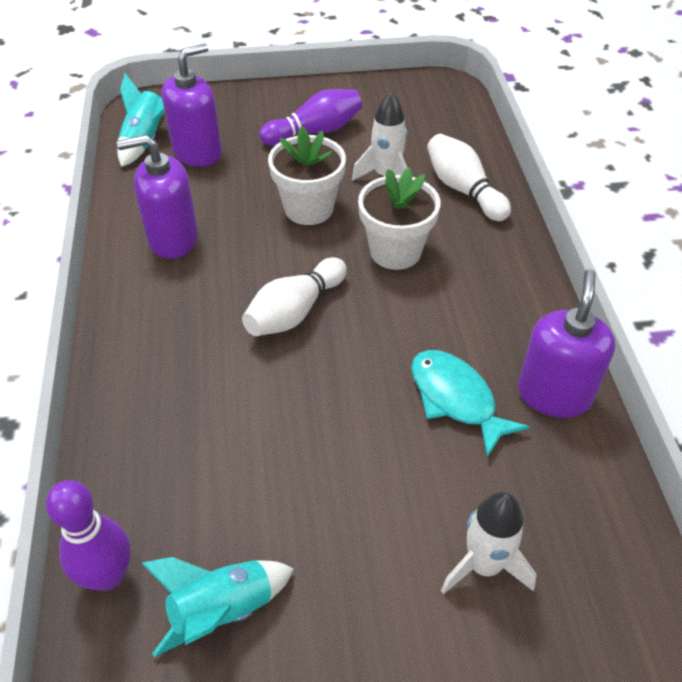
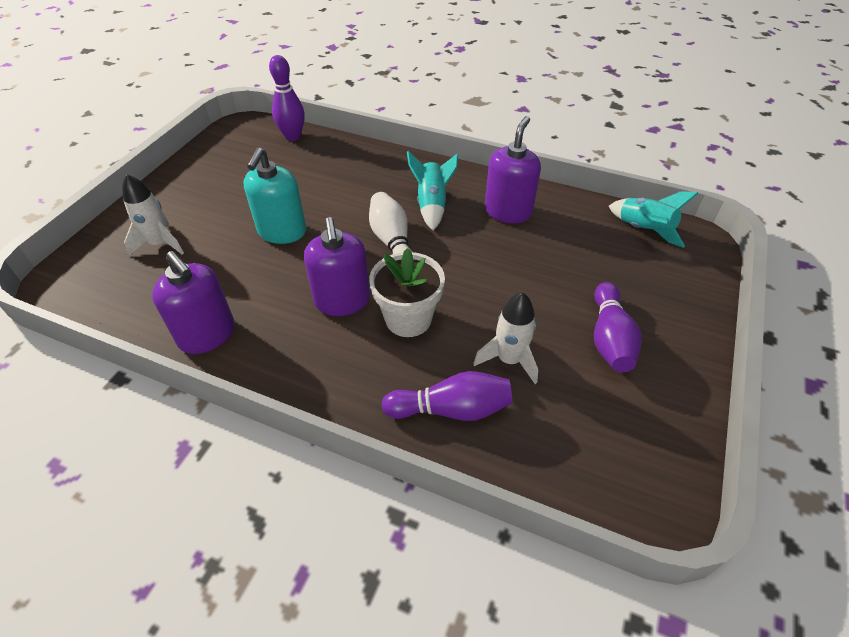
camera: 120 degrees right, 0 degrees up
(197, 152) = (612, 253): purple soap dispenser -> purple soap dispenser (342, 301)
(221, 611) = (242, 160): turquoise rocket -> turquoise rocket (432, 204)
(309, 208) = (496, 290): white flower pot -> none
(353, 431) = (282, 231): none -> turquoise soap dispenser
(456, 399) = (255, 284): turquoise fish -> none
(463, 190) = (451, 409): white bowling pin -> purple bowling pin

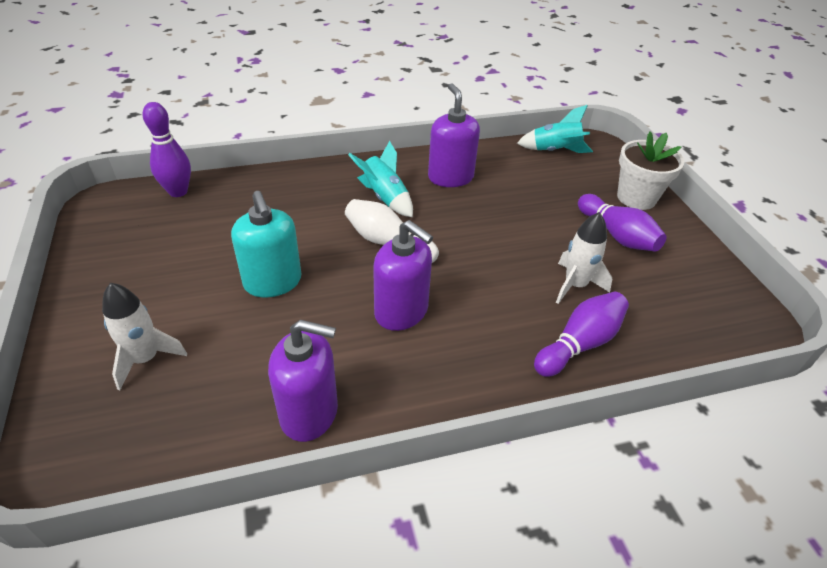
camera: 40 degrees left, 5 degrees down
(408, 319) = (471, 296): white flower pot -> white flower pot (636, 198)

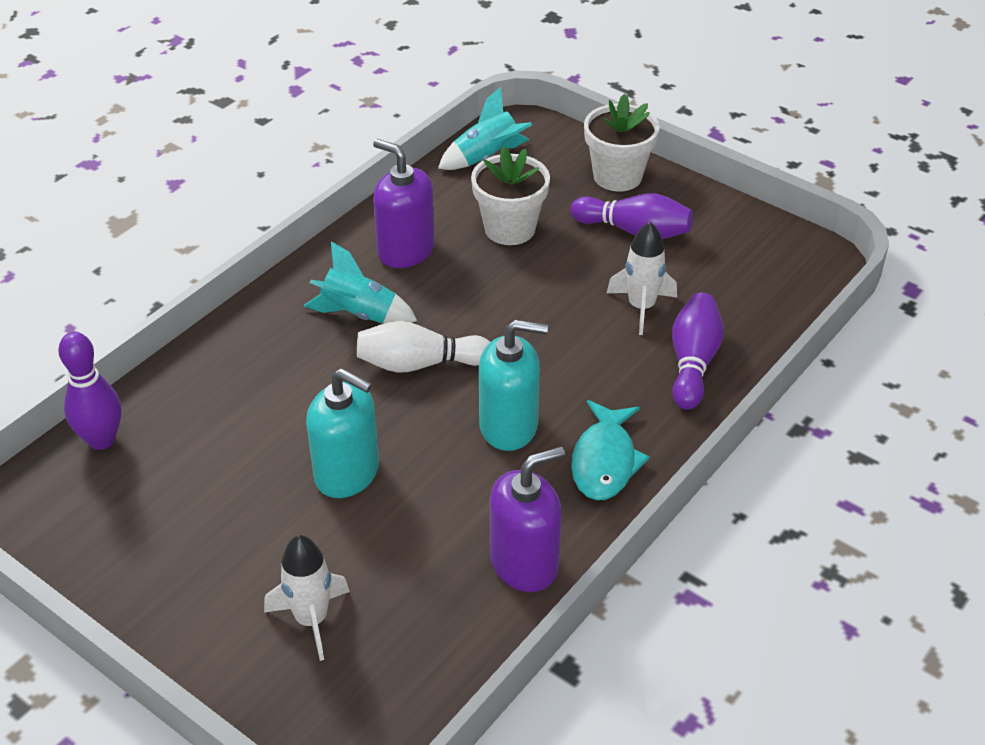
camera: 35 degrees left, 0 degrees up
(401, 311) = (509, 426): purple soap dispenser -> turquoise soap dispenser
(442, 375) = (604, 461): none -> turquoise fish
(529, 195) = (510, 229): none -> white flower pot

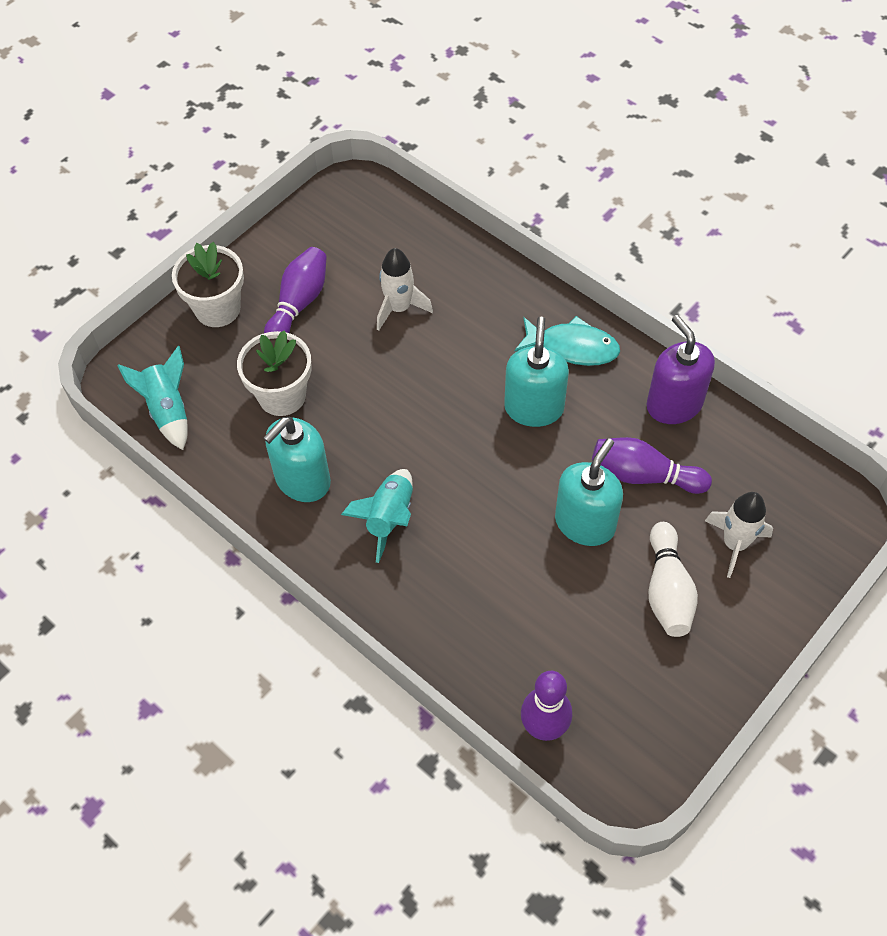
camera: 85 degrees left, 15 degrees up
(405, 250) = (302, 480): purple soap dispenser -> turquoise soap dispenser
(419, 364) = (458, 470): white bowling pin -> white bowling pin (667, 590)
(693, 363) = (467, 281): purple bowling pin -> purple bowling pin (644, 475)

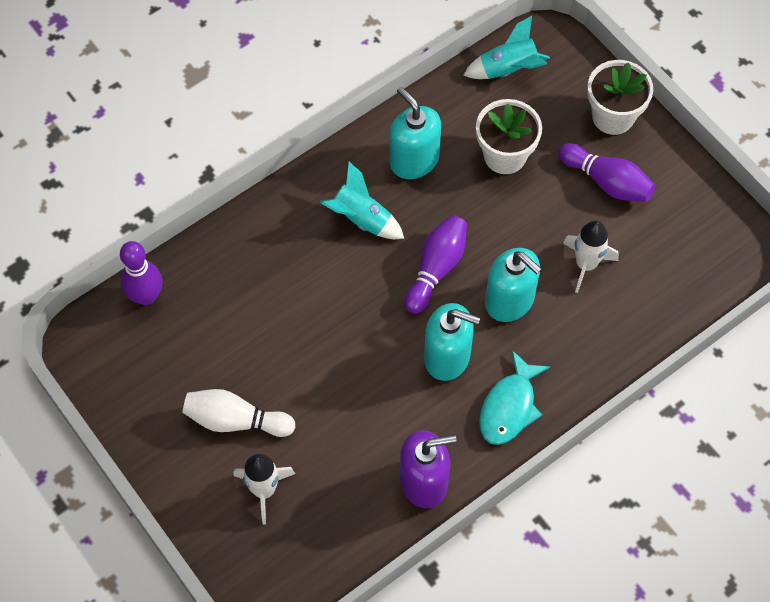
camera: 100 degrees right, 5 degrees up
(585, 523) = (317, 370): turquoise soap dispenser -> turquoise soap dispenser (509, 300)
(644, 475) = (353, 433): purple bowling pin -> purple bowling pin (436, 268)

